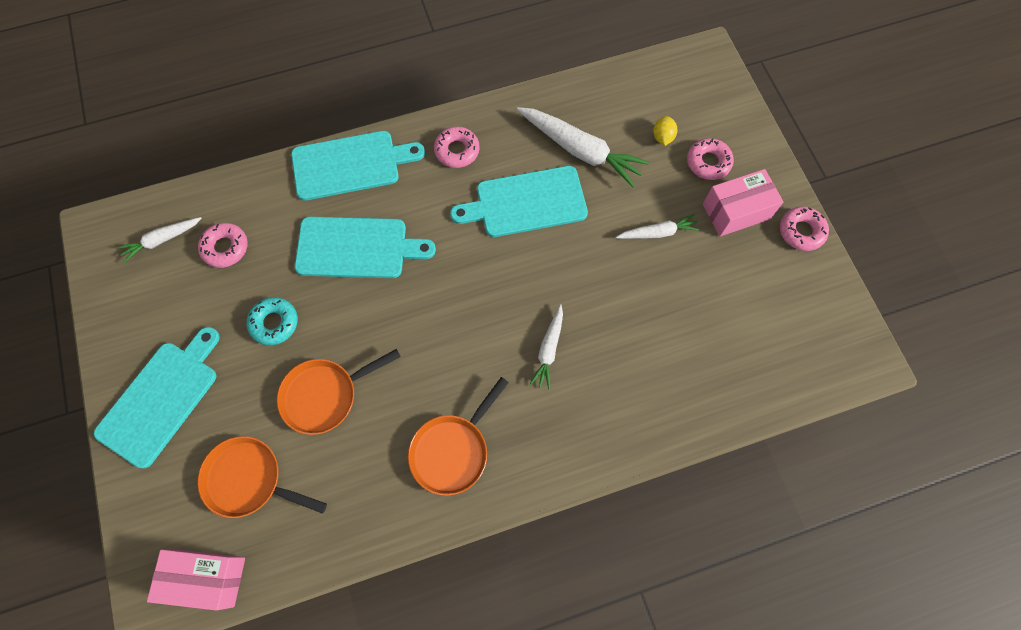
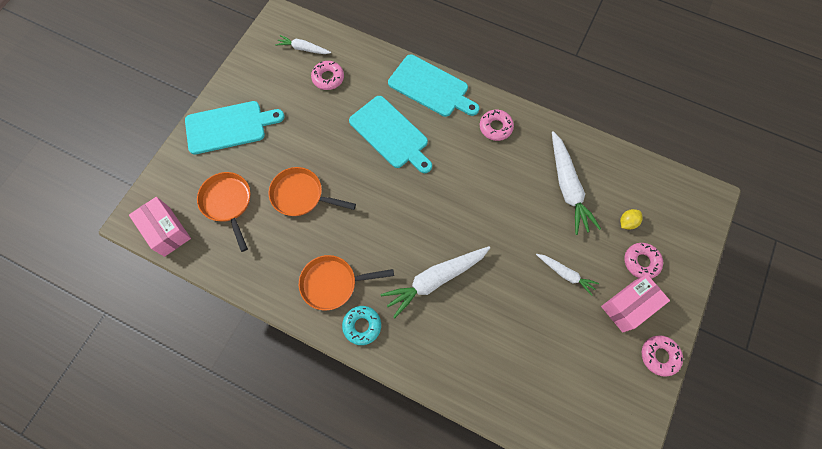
camera: 45 degrees right, 0 degrees up
(274, 323) = (313, 137): turquoise donut -> turquoise donut (362, 326)
(526, 203) = (505, 189): turquoise cutting board -> none
(548, 349) = (435, 280): white carrot -> white carrot, size x1.78
(736, 211) = (628, 306): pink box -> pink box turned 60 degrees counterclockwise

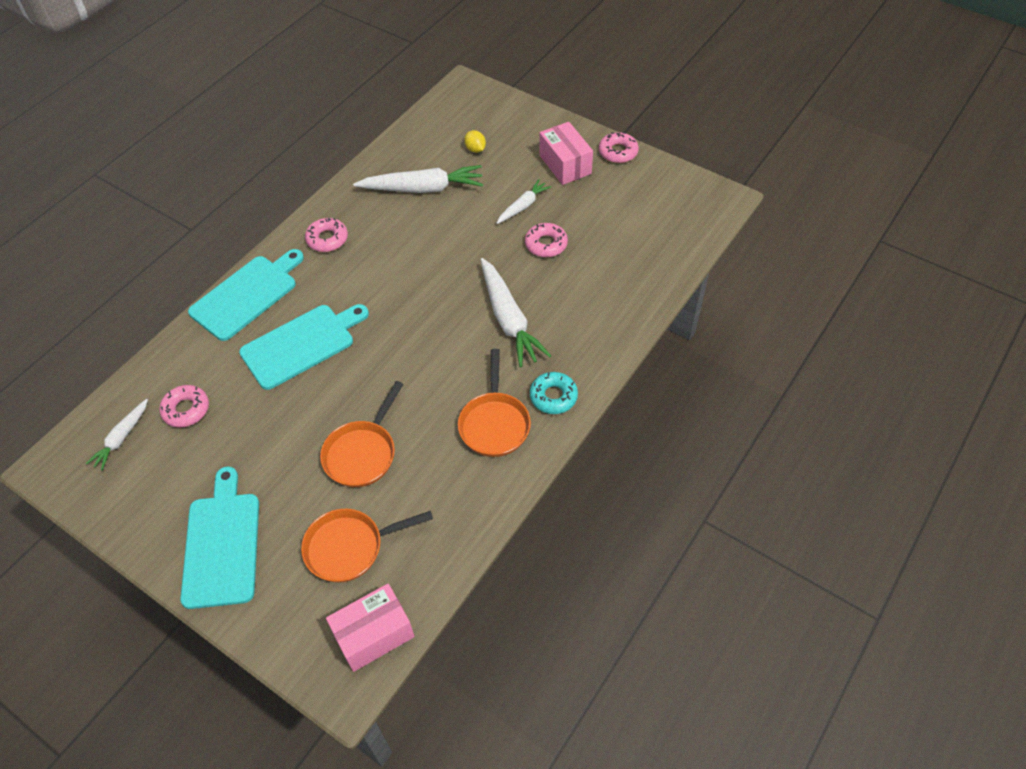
camera: 80 degrees left, 15 degrees down
(641, 262) = (521, 147): pink donut -> pink donut (546, 244)

